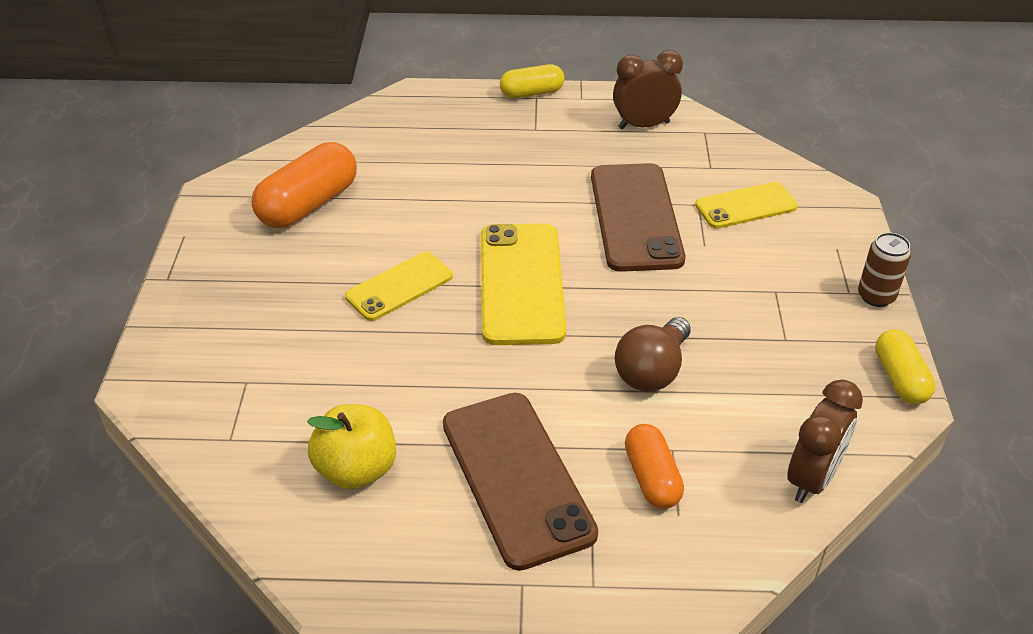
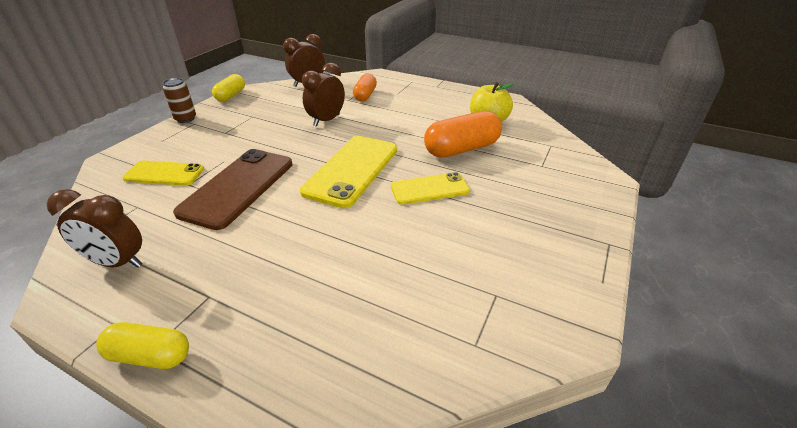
camera: 155 degrees left, 5 degrees down
(308, 205) = (478, 277): orange capsule -> orange capsule (461, 149)
(516, 478) = (419, 106): brown phone -> none
(652, 371) = (326, 120): brown light bulb -> brown clock

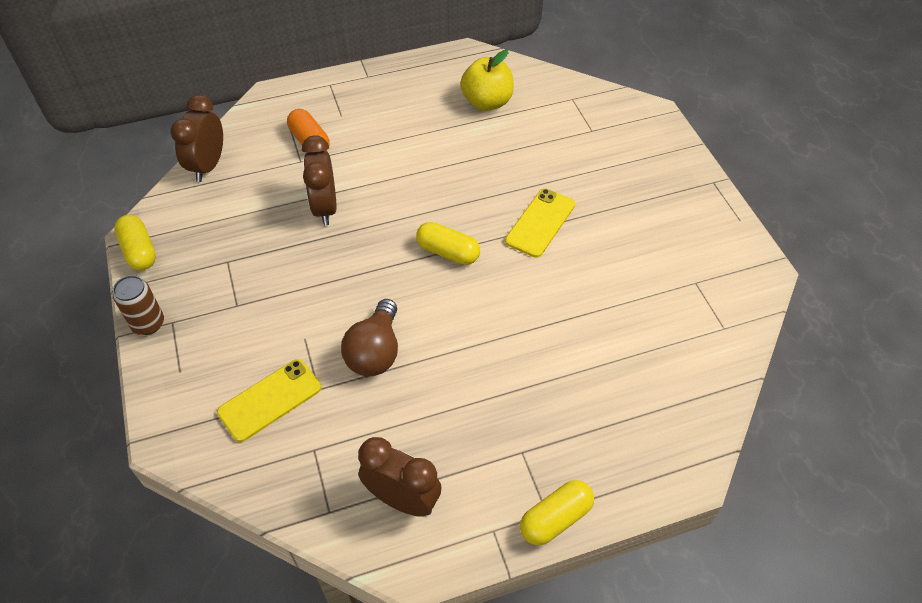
camera: 45 degrees left, 15 degrees up
(118, 262) = (402, 499): brown clock -> brown clock turned 120 degrees counterclockwise
(238, 187) = (375, 352): brown phone -> brown light bulb
(352, 170) = (448, 252): yellow phone -> yellow capsule
(461, 149) = (508, 156): orange capsule -> none

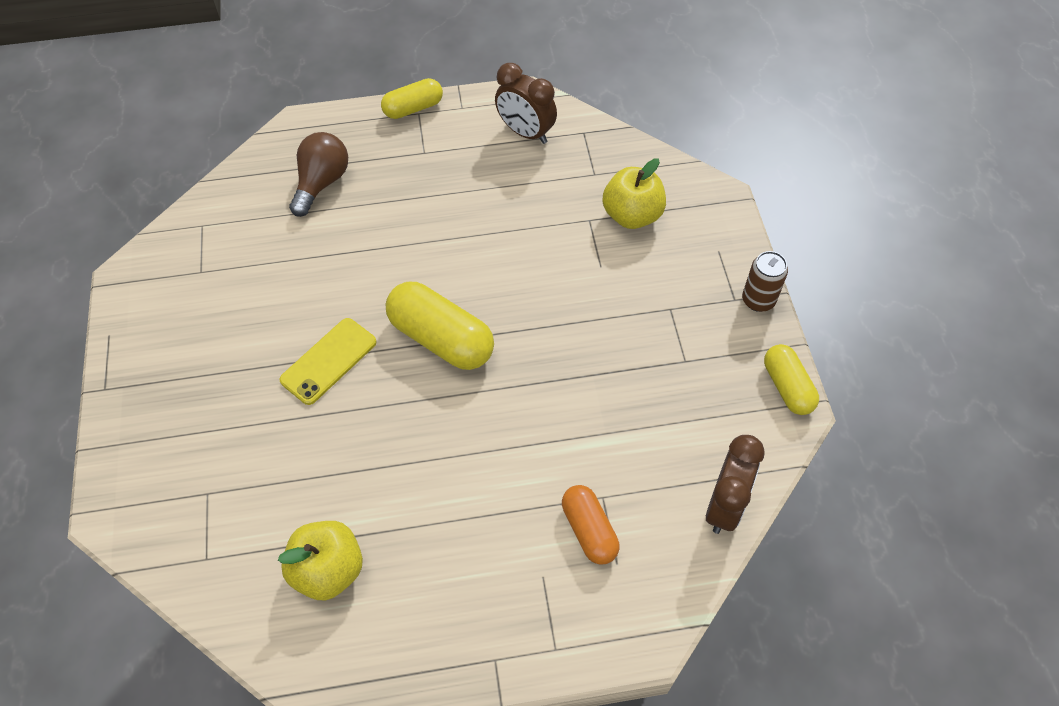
camera: 170 degrees left, 5 degrees up
(270, 400) = (632, 215): yellow phone -> yellow apple
(325, 208) = (573, 416): brown clock -> none
(375, 352) = (533, 244): brown light bulb -> brown light bulb (322, 183)
(448, 252) = (441, 338): yellow capsule -> yellow capsule, size x1.62

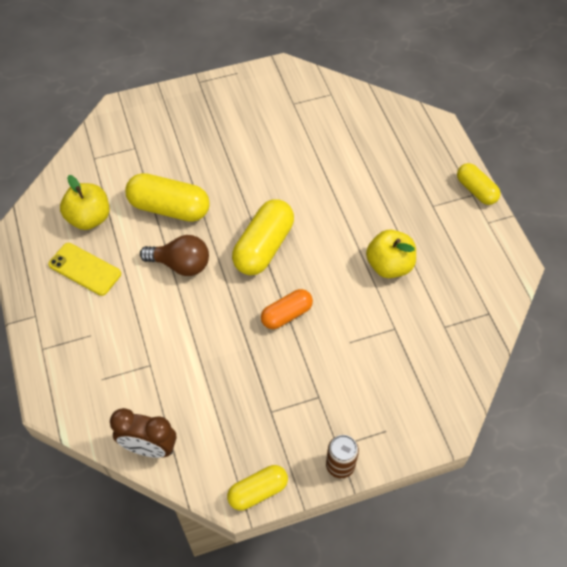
camera: 80 degrees right, 0 degrees up
(322, 183) = (385, 150): brown light bulb -> brown light bulb (181, 264)
(328, 361) = (235, 186): yellow phone -> yellow phone (85, 269)
(342, 451) = (169, 208): none -> yellow capsule
(526, 133) = (474, 271): brown clock -> none
(589, 530) = (124, 359): orange capsule -> orange capsule (286, 314)
(632, 215) = (407, 359): yellow apple -> yellow apple (389, 265)

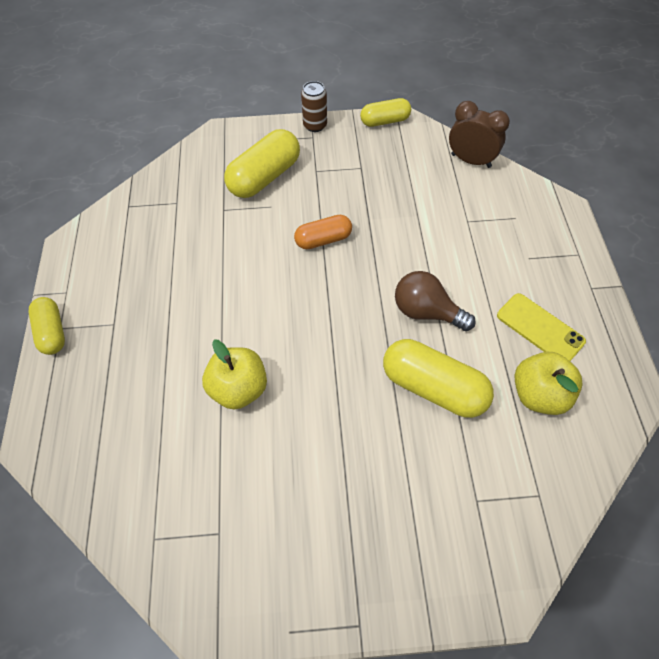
camera: 165 degrees left, 0 degrees up
(264, 247) = (327, 313): yellow capsule -> yellow capsule (264, 177)
(389, 265) = (198, 267): yellow apple -> yellow apple (239, 389)

